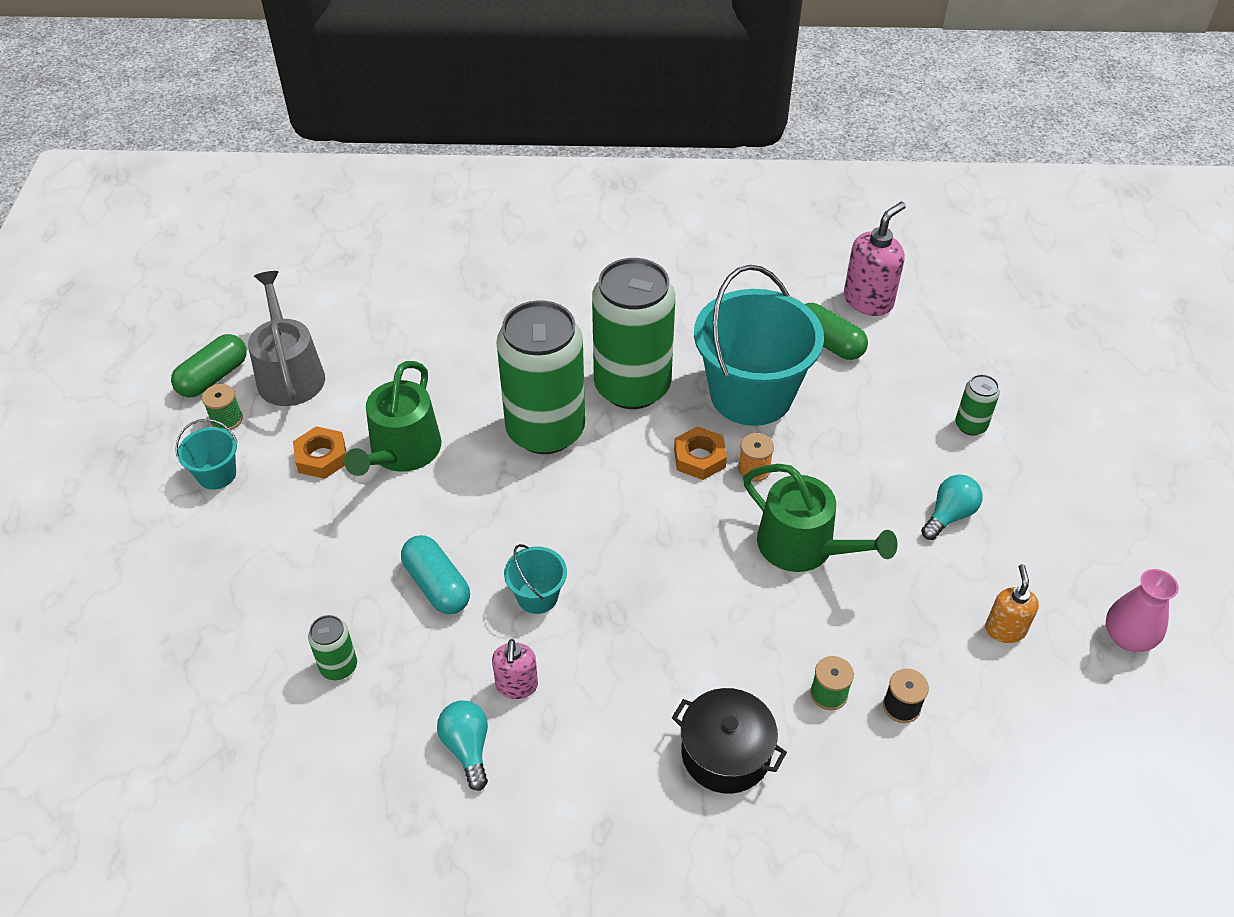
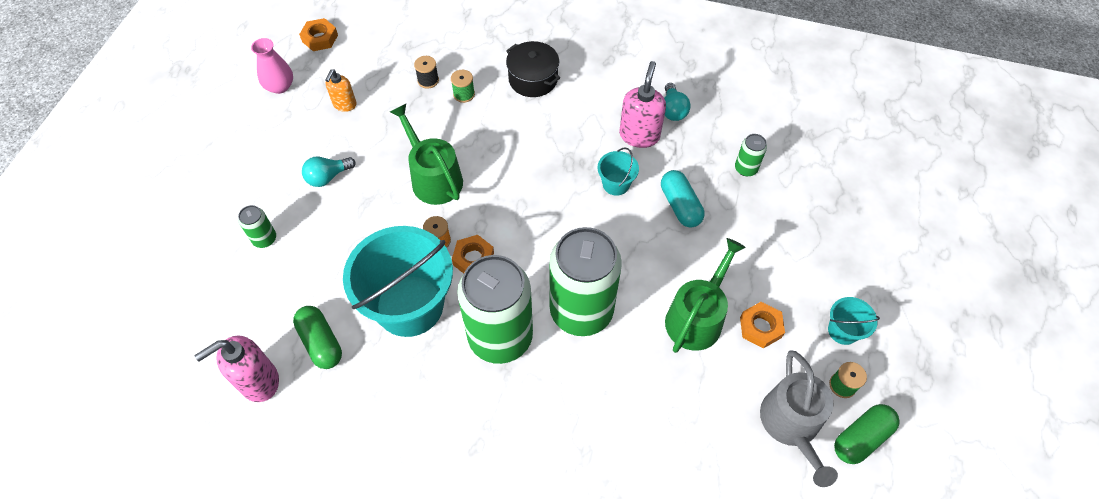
camera: 165 degrees left, 10 degrees up
(517, 686) = (639, 135): pink soap dispenser -> pink soap dispenser, size x1.61
(1139, 748) = (320, 38): none -> orange nut

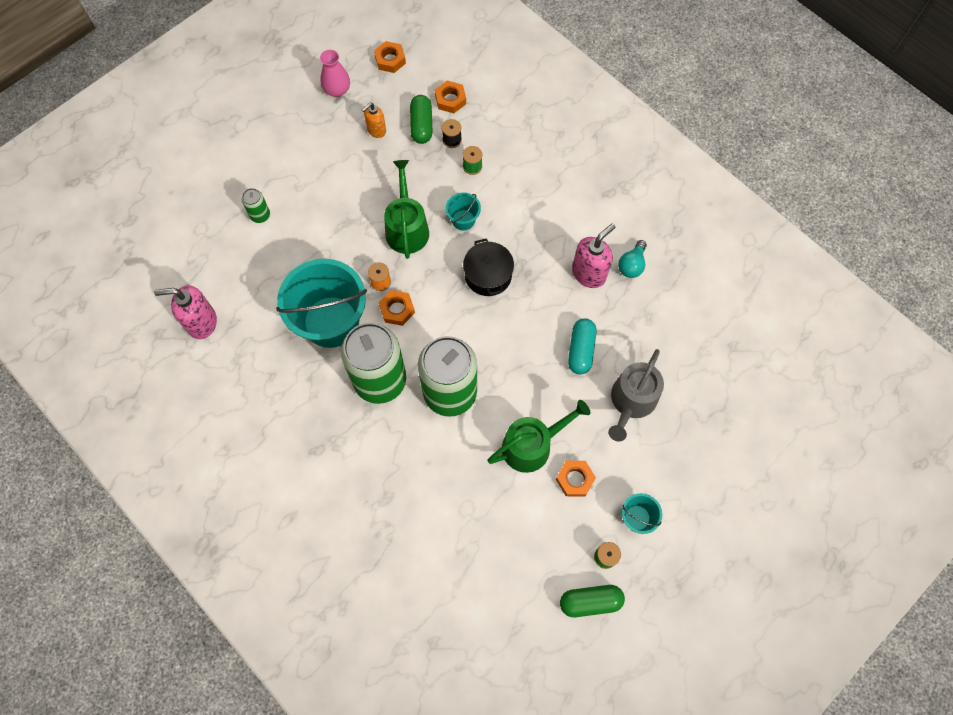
camera: 30 degrees right, 10 degrees up
(321, 342) = (256, 316): green capsule -> green capsule (421, 125)
(328, 177) = (330, 187): turquoise light bulb -> none
(403, 47) = (450, 99): none -> orange nut
(533, 79) = (535, 180): black pot -> black pot (488, 275)
(616, 184) = (542, 305): turquoise bucket -> turquoise bucket (463, 220)
(745, 168) = (656, 347): green can -> none
(792, 425) = (546, 563): grey watering can -> grey watering can (631, 401)

